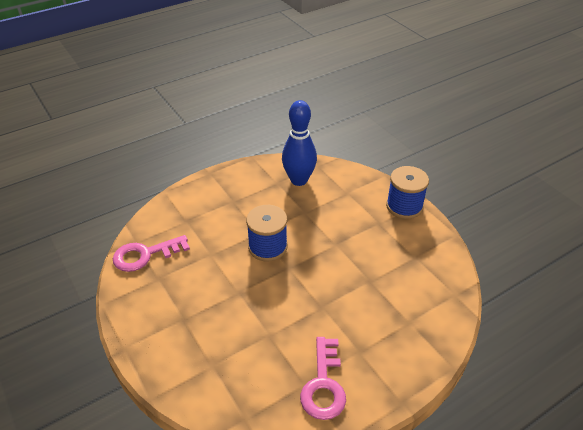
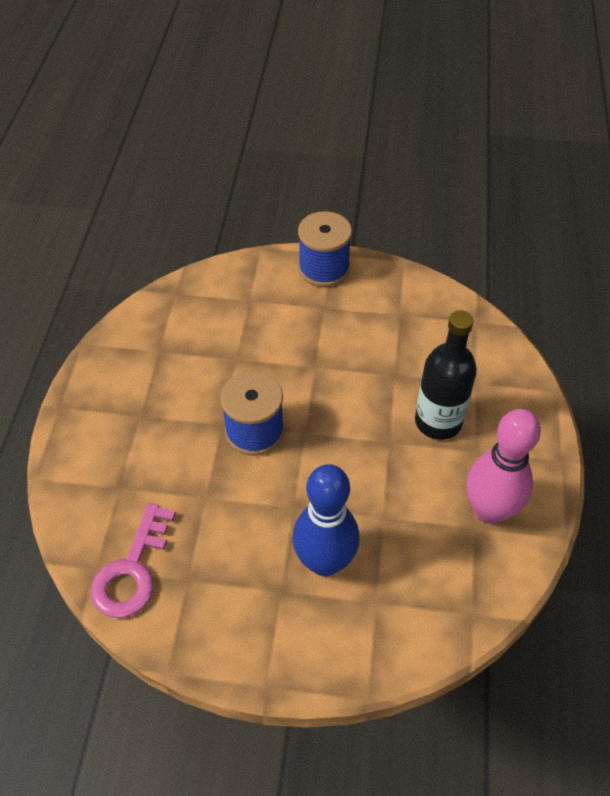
camera: 50 degrees left, 10 degrees up
(299, 180) = (179, 327): blue bowling pin -> blue bowling pin (324, 562)
(324, 384) = (489, 510): pink key -> pink bowling pin
(359, 321) = (438, 421): none -> black bottle

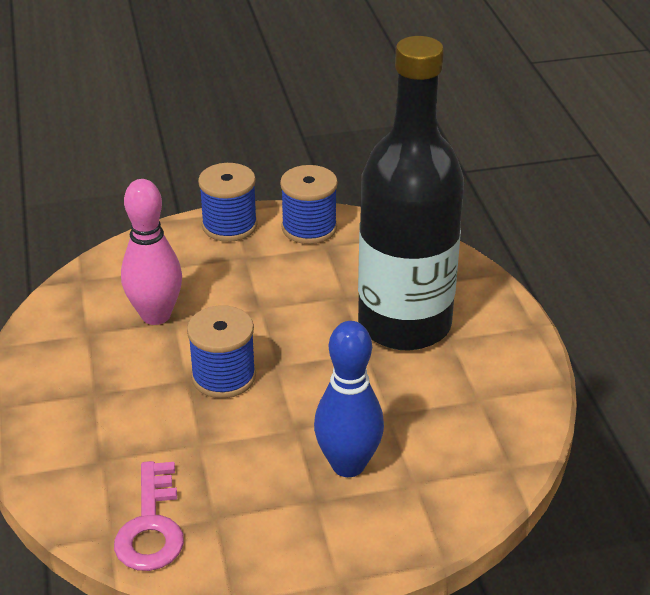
camera: 20 degrees left, 15 degrees down
(393, 290) = (309, 228): none -> blue spool
(438, 421) = (404, 324): black bottle -> black bottle, size x1.88
(489, 510) = (486, 382): pink bowling pin -> pink bowling pin (156, 315)

